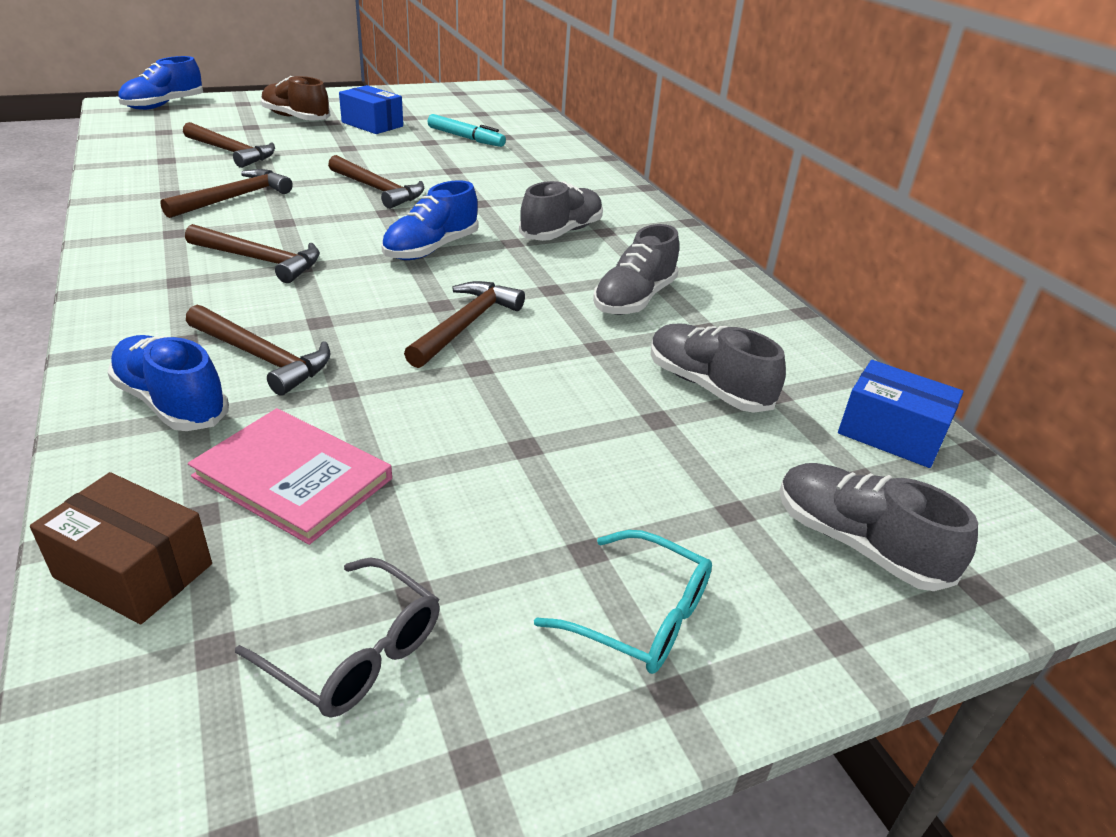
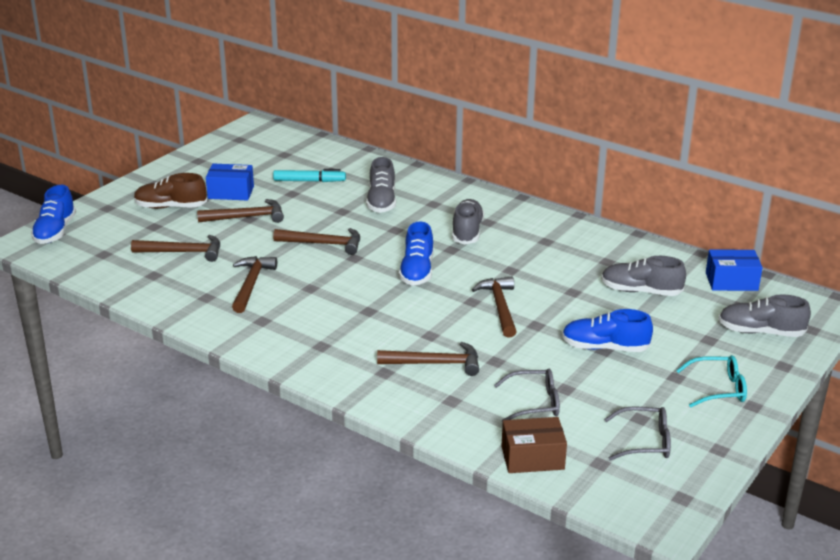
camera: 30 degrees left, 5 degrees down
(172, 403) = (433, 400): blue shoe -> blue shoe (604, 347)
(260, 260) = (341, 316): brown hammer -> brown hammer (246, 217)
(293, 478) = (534, 403): pink book -> grey glasses
(634, 299) = (556, 259): grey shoe -> grey shoe (381, 202)

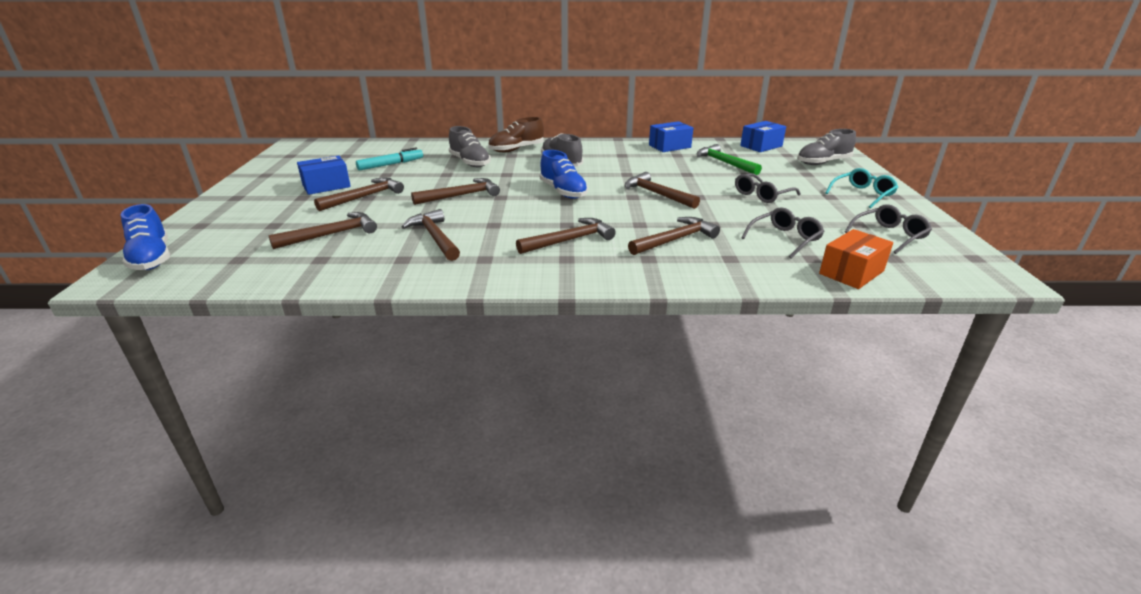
camera: 35 degrees left, 0 degrees up
(170, 207) = (275, 208): brown shoe -> brown shoe (516, 149)
(348, 328) = (570, 240): none -> brown hammer
(532, 458) = (851, 272): brown box -> orange box
(604, 347) = (762, 195): blue shoe -> grey glasses
(619, 246) = (669, 146): none -> blue box
(640, 291) = (724, 163): grey shoe -> green hammer

